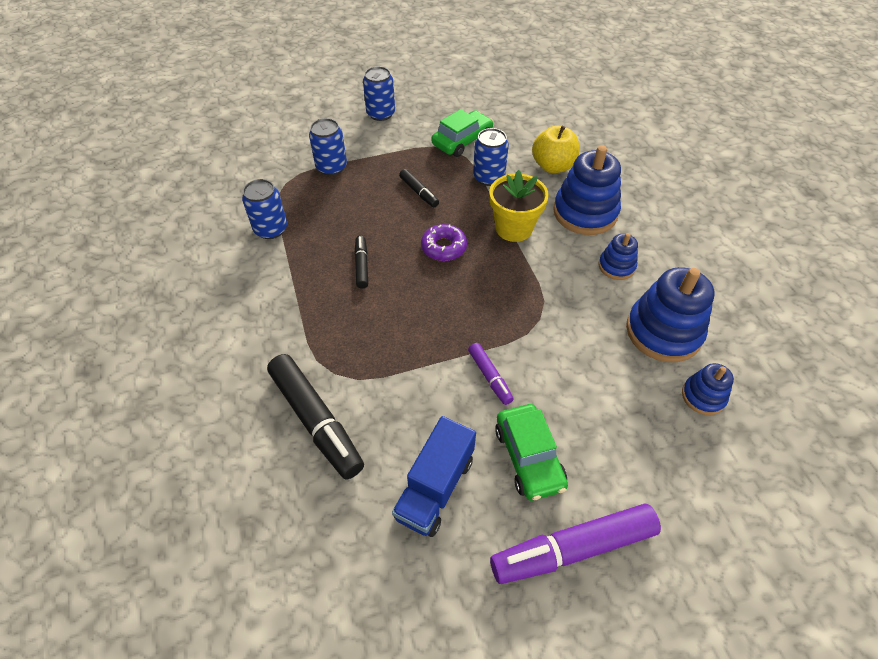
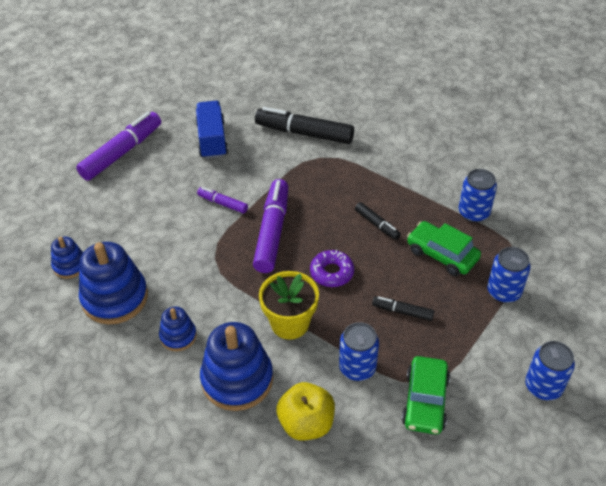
camera: 145 degrees right, 5 degrees down
(463, 313) = (272, 232): none -> purple marker
(529, 457) = (169, 177): green car -> green car (442, 254)

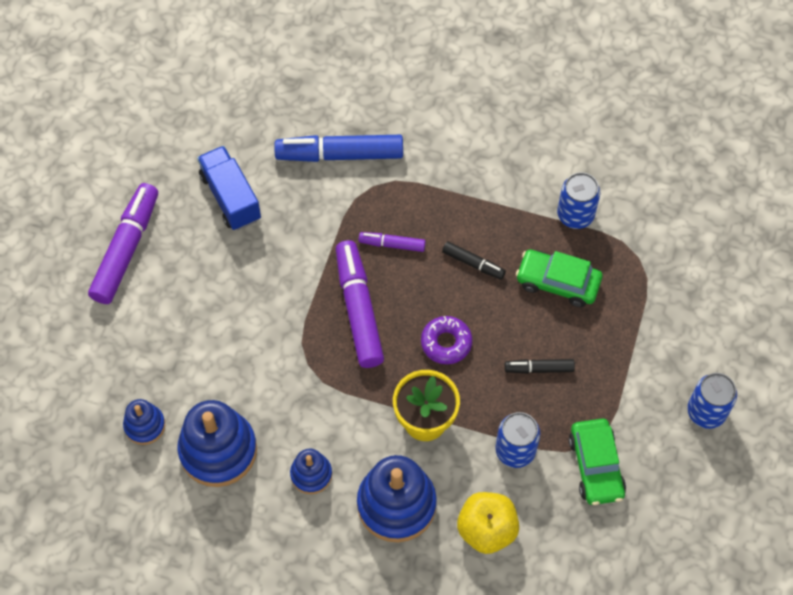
camera: 20 degrees left, 15 degrees up
(222, 203) = (284, 287): purple marker -> purple marker (392, 244)
(304, 133) = (339, 155): black marker -> blue marker
(503, 292) = (637, 310): blue can -> none

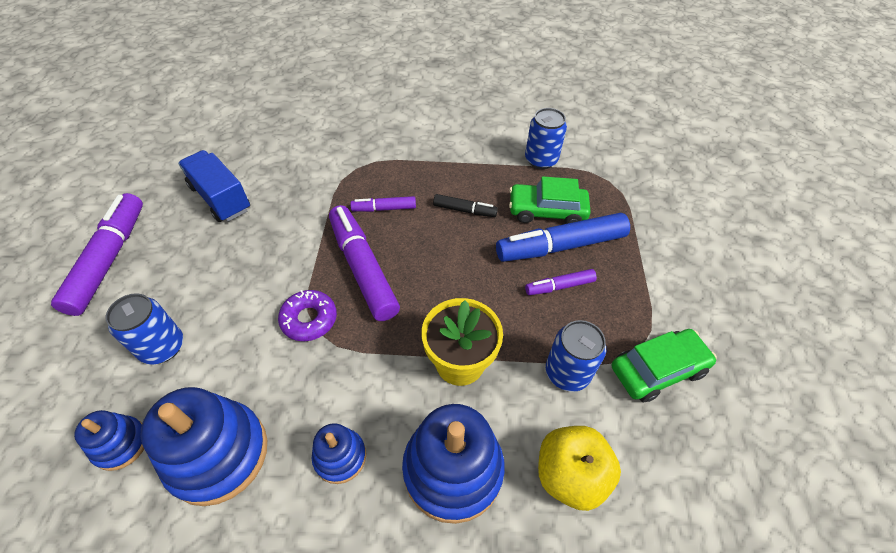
camera: 15 degrees left, 10 degrees down
(339, 155) = (321, 151): blue marker -> blue marker (560, 246)
(446, 343) = (459, 281): purple donut -> purple donut (309, 319)
(539, 369) = (559, 286): black marker -> purple marker
(595, 466) = (657, 370): green car -> green car turned 90 degrees counterclockwise
(706, 412) = (735, 292): blue can -> blue can (162, 347)

